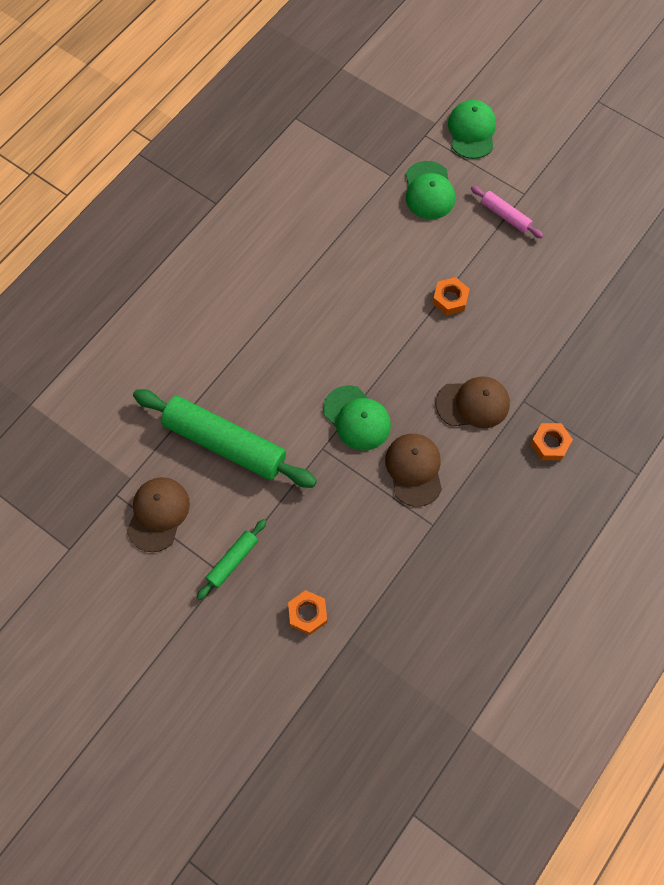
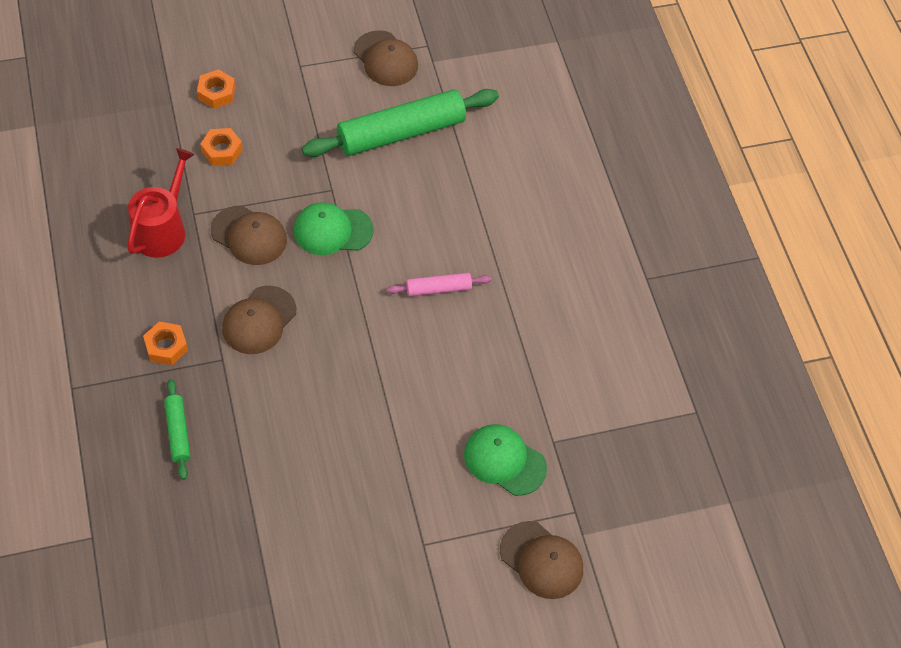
camera: 125 degrees right, 10 degrees down
(232, 561) = (303, 77): green rolling pin -> green rolling pin (178, 432)
(450, 299) = (372, 383): orange nut -> orange nut (222, 150)
(466, 534) = (162, 229): none -> red watering can
(472, 131) = (541, 560): green cap -> brown cap
(505, 215) = (414, 505): pink rolling pin -> pink rolling pin (438, 289)

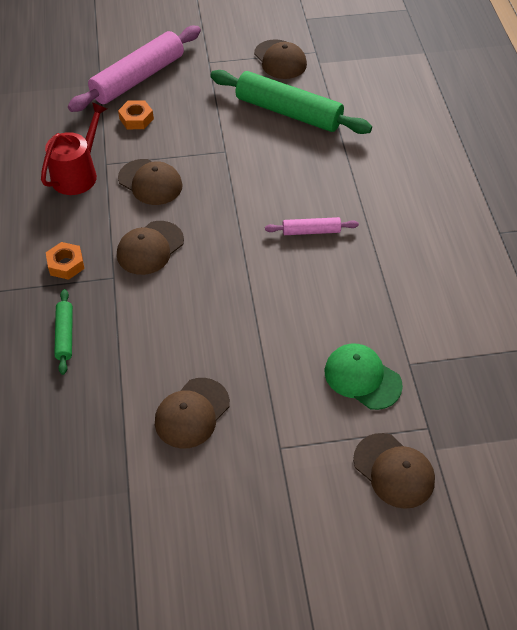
camera: 10 degrees right, 5 degrees down
(216, 93) = (138, 78): orange nut -> pink rolling pin
(327, 513) = (192, 413): none -> brown cap
(332, 230) = (222, 182): green cap -> none
(401, 133) = (288, 112): green rolling pin -> green rolling pin turned 45 degrees clockwise

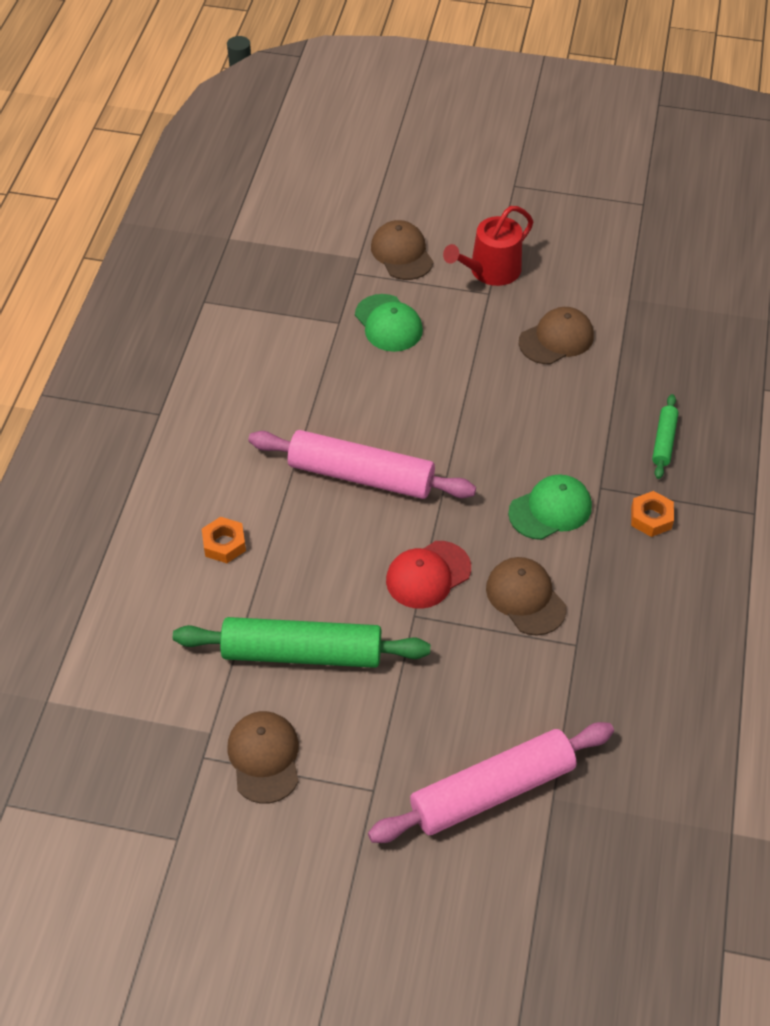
camera: 160 degrees left, 0 degrees up
(78, 174) = (616, 639): red watering can -> red watering can (490, 271)
(136, 119) = (516, 709): orange nut -> orange nut (224, 544)
(150, 248) = (550, 509): brown cap -> green cap
(226, 177) = (428, 575): none -> red cap
(288, 112) = (302, 652): green rolling pin -> green rolling pin turned 45 degrees counterclockwise
(311, 231) = (361, 475): pink rolling pin -> pink rolling pin, size x2.11

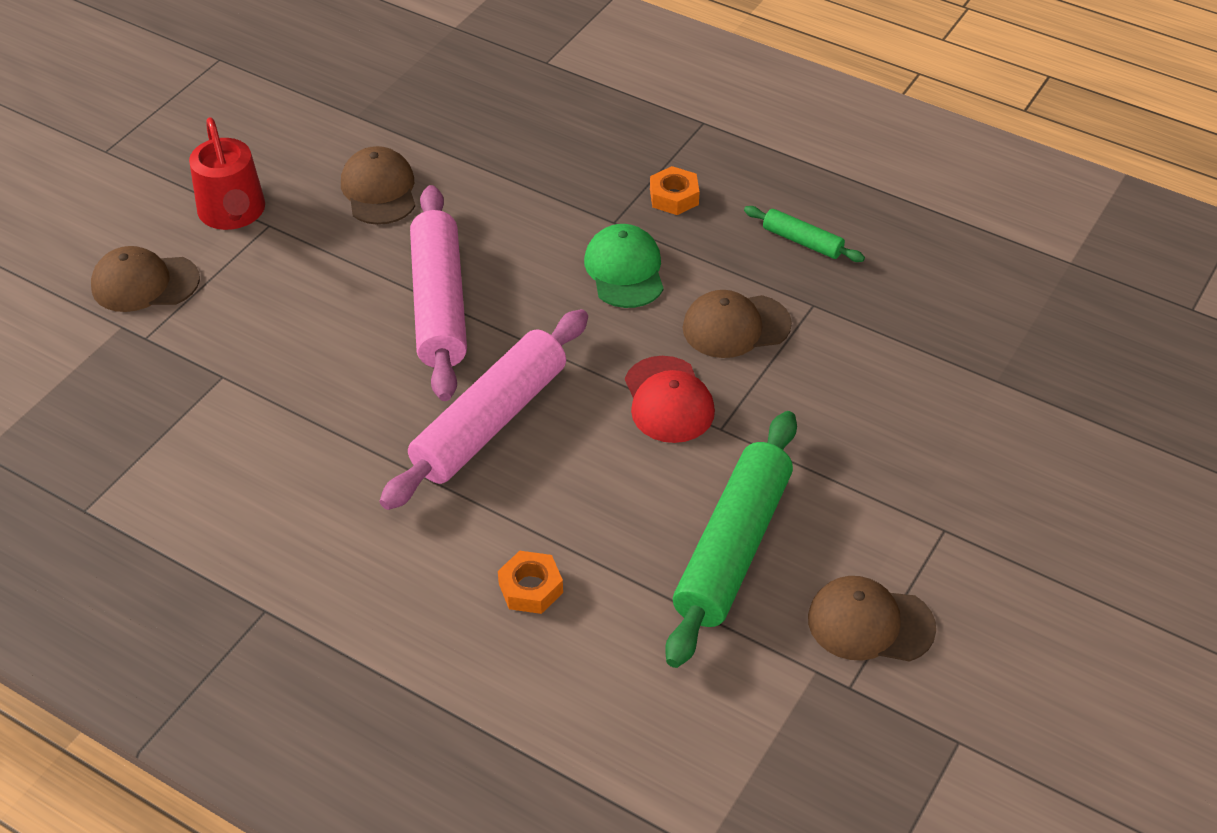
camera: 70 degrees left, 5 degrees down
(388, 323) = (257, 329): green cap -> none
(492, 791) = (974, 426): pink rolling pin -> pink rolling pin (439, 304)
(663, 441) = (576, 155): green rolling pin -> green rolling pin (802, 241)

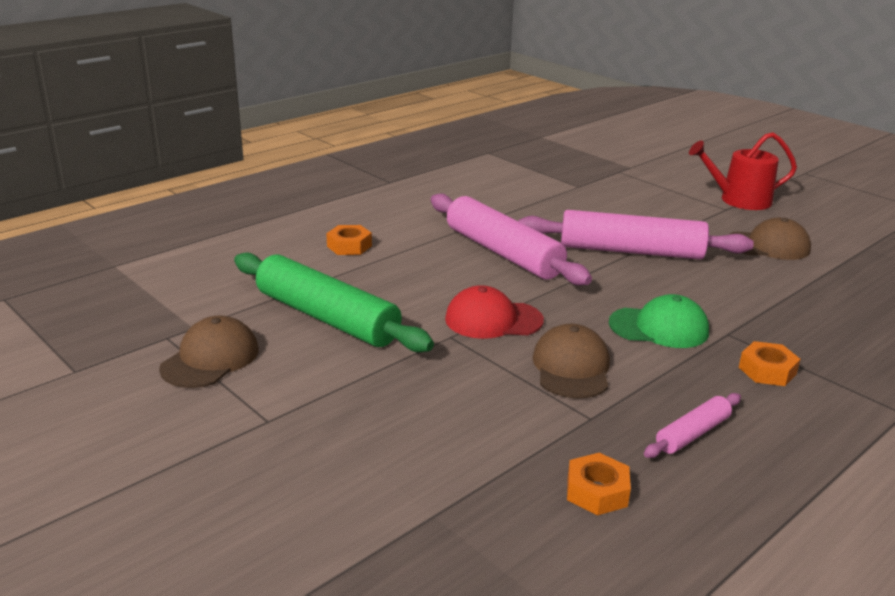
camera: 105 degrees right, 20 degrees down
(145, 283) = (669, 174): brown cap -> none
(802, 241) = (692, 434): green rolling pin -> pink rolling pin
(912, 291) = (597, 491): none -> orange nut

